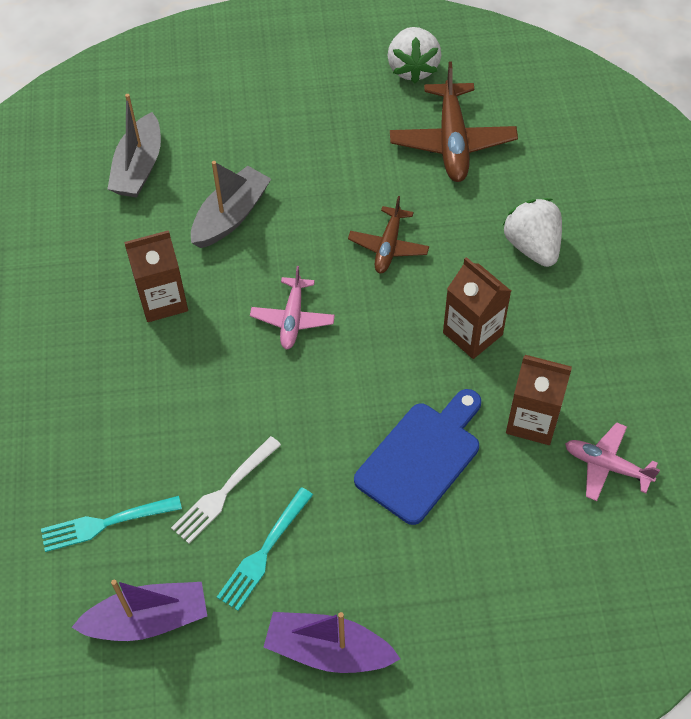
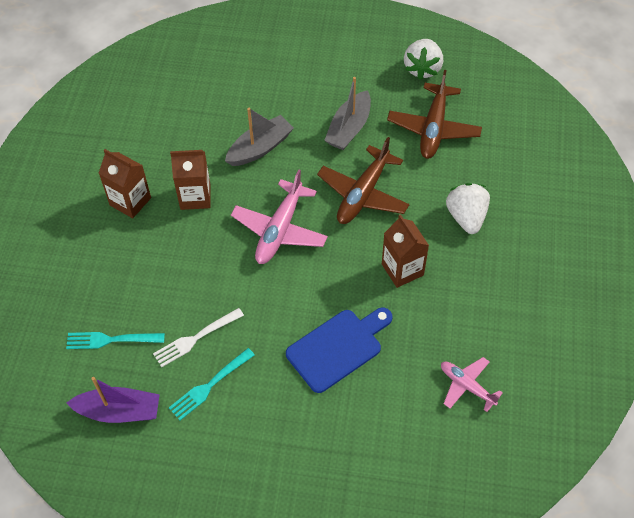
camera: 15 degrees right, 0 degrees up
(139, 167) = (208, 99): grey boat -> grey boat (349, 128)
(292, 319) = (279, 230): pink plane -> pink plane, size x1.65
(328, 650) = (231, 463): purple boat -> none
(388, 246) = (363, 194): brown plane -> brown plane, size x1.65
(532, 420) = (424, 341): brown carton -> brown carton (130, 201)

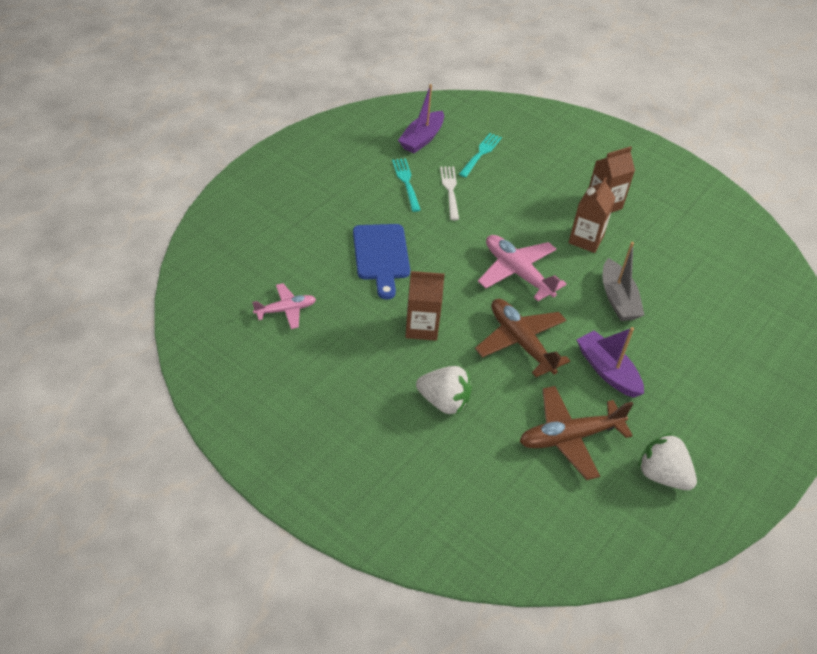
camera: 115 degrees right, 10 degrees down
(349, 128) = (607, 371): grey boat -> purple boat
(433, 128) = (569, 437): brown plane -> brown plane turned 60 degrees counterclockwise

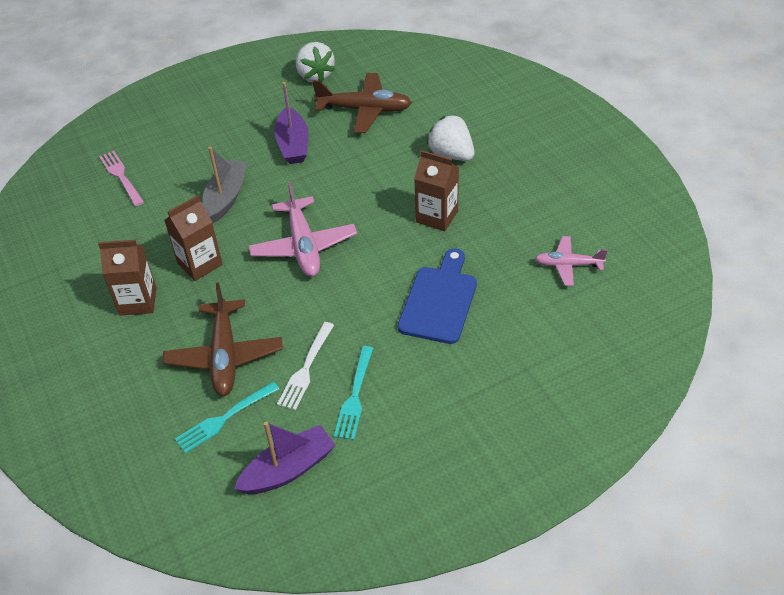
camera: 150 degrees left, 0 degrees up
(520, 342) = (351, 183): brown plane -> brown plane (224, 356)
(726, 296) = (121, 176): none -> pink fork

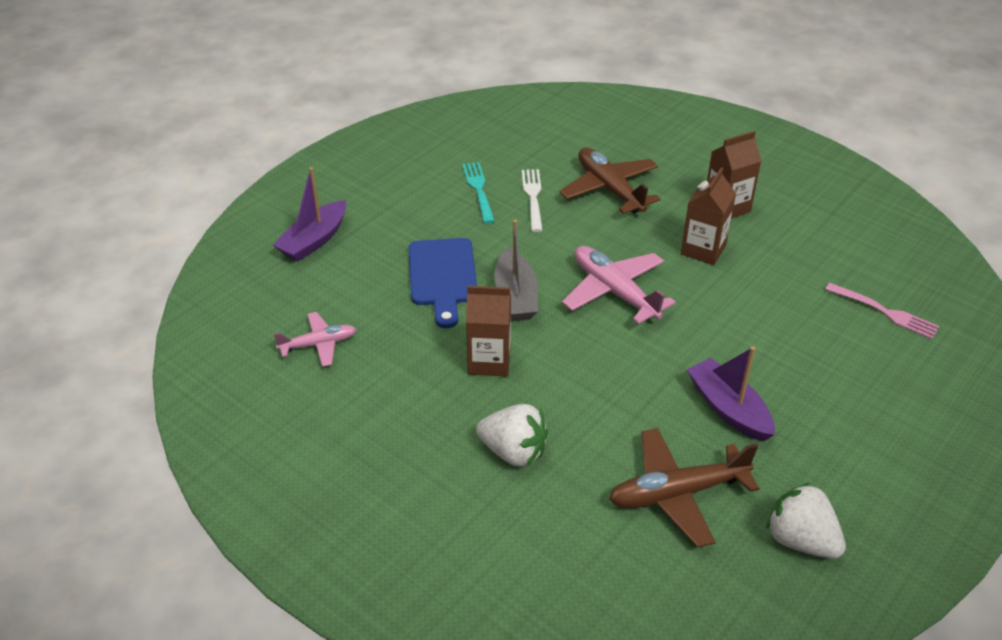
camera: 155 degrees right, 5 degrees down
(224, 418) = (573, 153): turquoise fork -> none
(226, 198) = (743, 320): grey boat -> grey boat (516, 295)
(288, 469) = (500, 139): purple boat -> purple boat (314, 240)

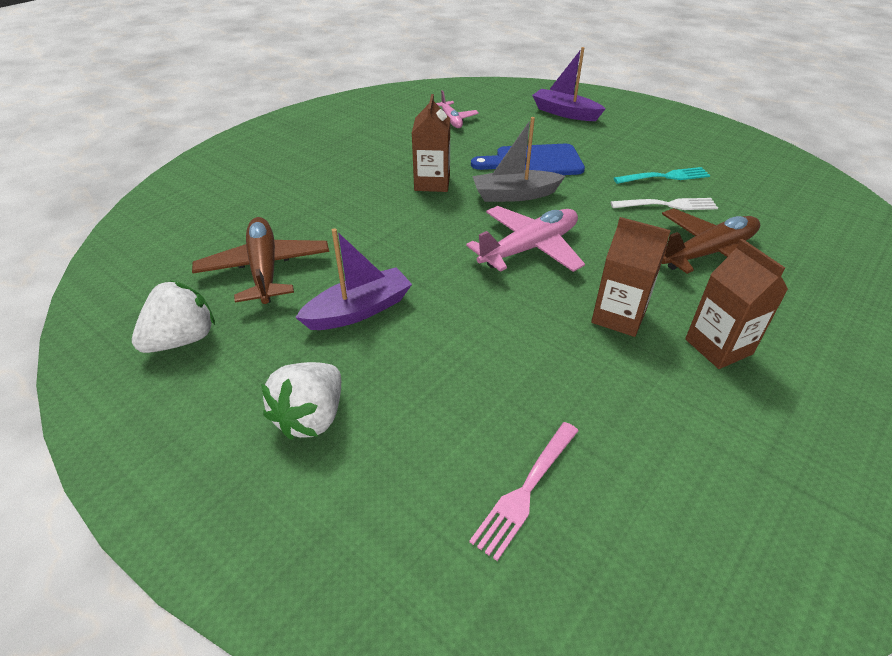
camera: 90 degrees right, 0 degrees up
(513, 452) = (333, 193): white strawberry -> white strawberry (311, 417)

